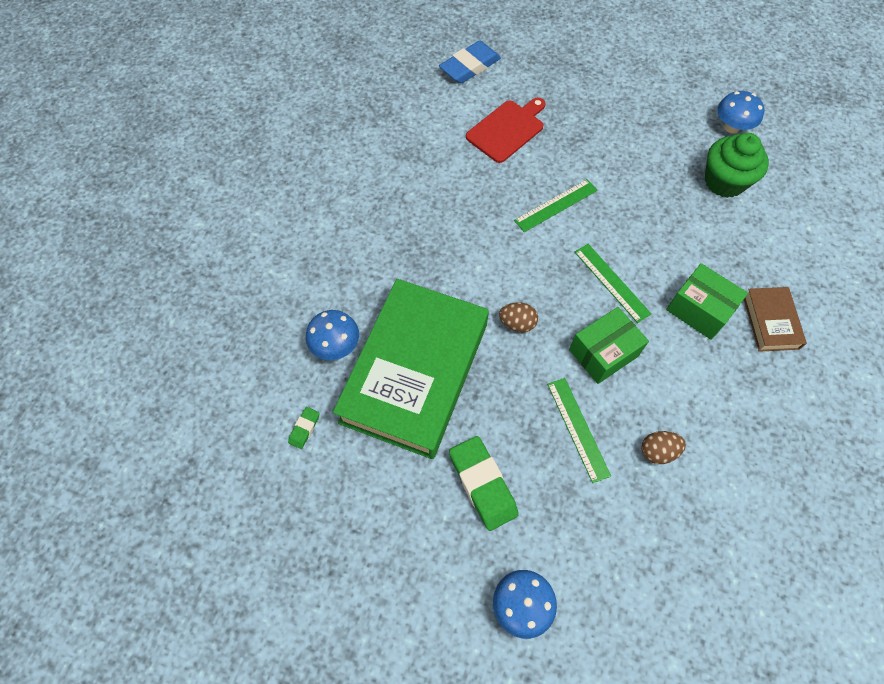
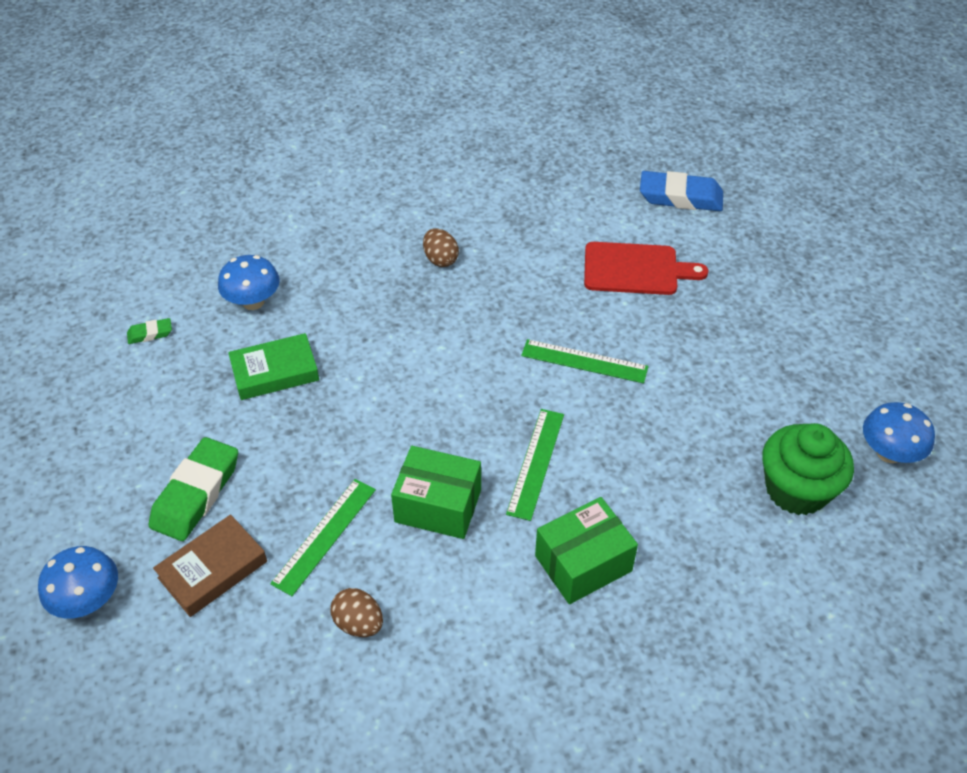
camera: 50 degrees right, 15 degrees down
(415, 372) = (275, 372): green book -> green book, size x0.43
(517, 323) = (404, 414): brown egg -> brown egg (440, 259)
(699, 310) = (583, 563): green box -> green box turned 60 degrees clockwise
(770, 322) = (640, 645): brown book -> brown book (213, 569)

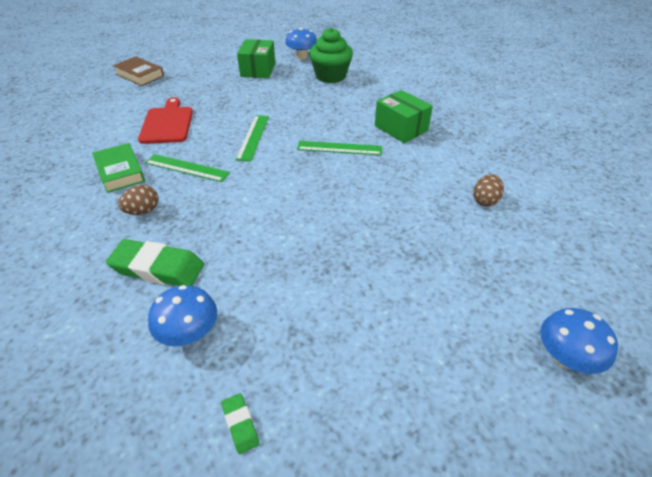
camera: 100 degrees left, 5 degrees down
(196, 493) = (431, 312): green eraser -> green eraser (158, 268)
(213, 569) = (491, 281): brown book -> brown book (140, 75)
(275, 372) = (284, 292): green book -> green book (120, 172)
(324, 535) = (432, 227): green ruler -> green ruler (186, 168)
(438, 506) = (386, 181): green box -> green box (258, 70)
(680, 197) = (96, 110): blue eraser -> none

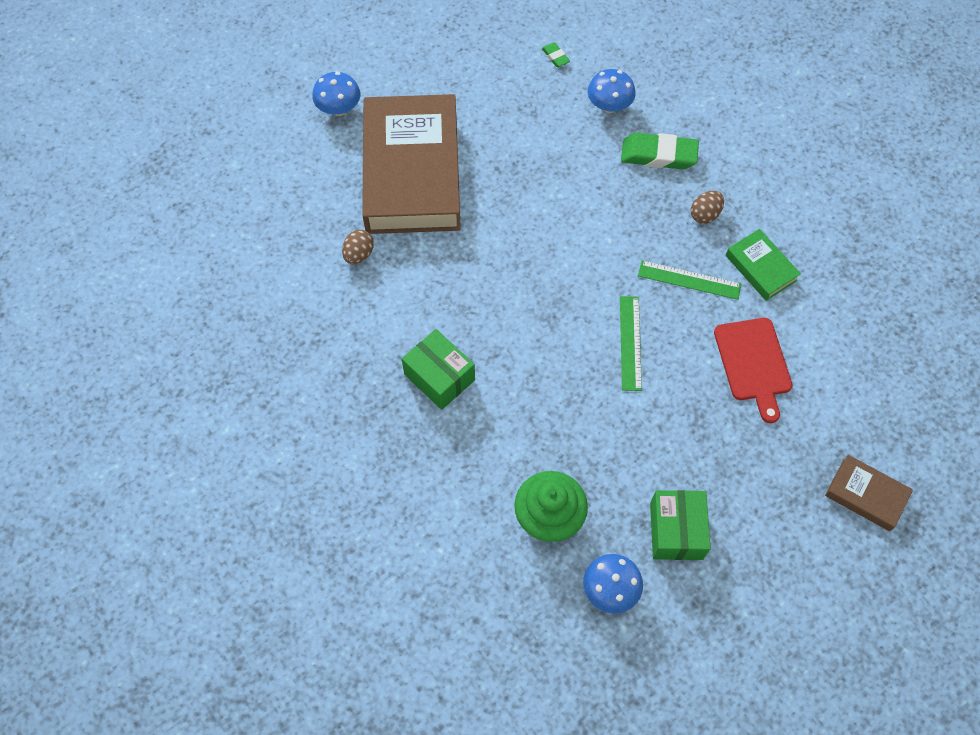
camera: 175 degrees right, 20 degrees up
(339, 148) = (517, 329): green ruler -> none
(446, 269) = (412, 172): none -> brown book

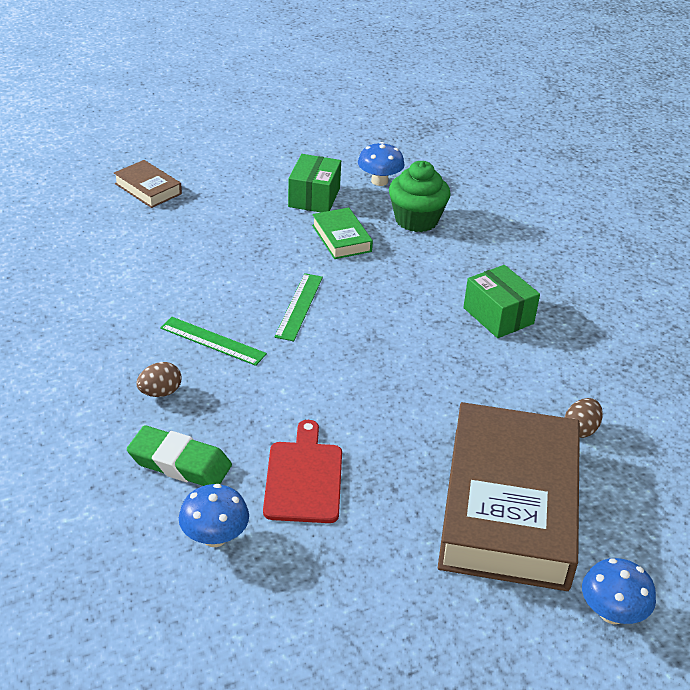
camera: 170 degrees left, 25 degrees down
(555, 57) = (264, 627): green eraser -> none
(753, 363) = (187, 273): red cutting board -> red cutting board (304, 478)
(761, 268) = (130, 336): green book -> green book (341, 238)

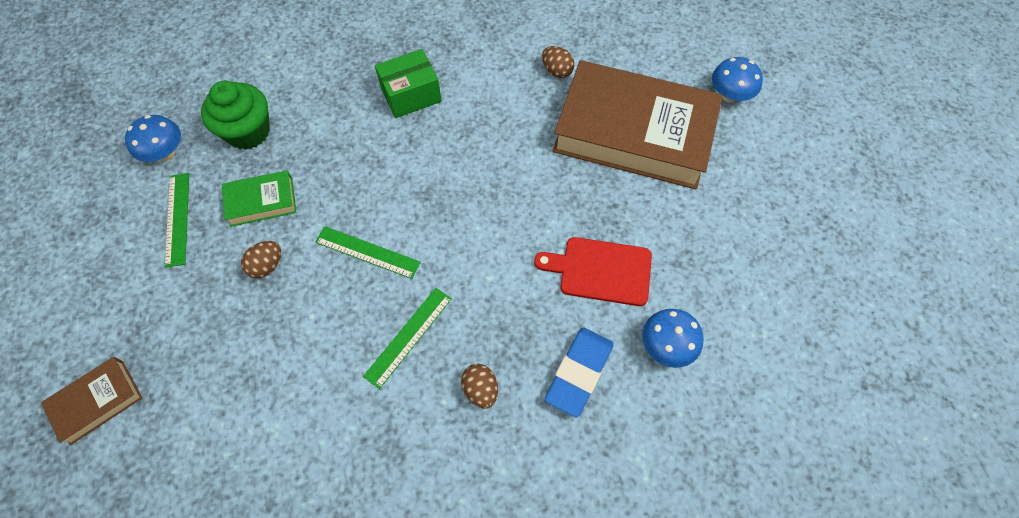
camera: 80 degrees left, 25 degrees up
(180, 463) = (579, 373): green eraser -> blue eraser
(276, 250) = (267, 265): none -> brown egg
(314, 197) = (177, 219): green box -> green ruler

